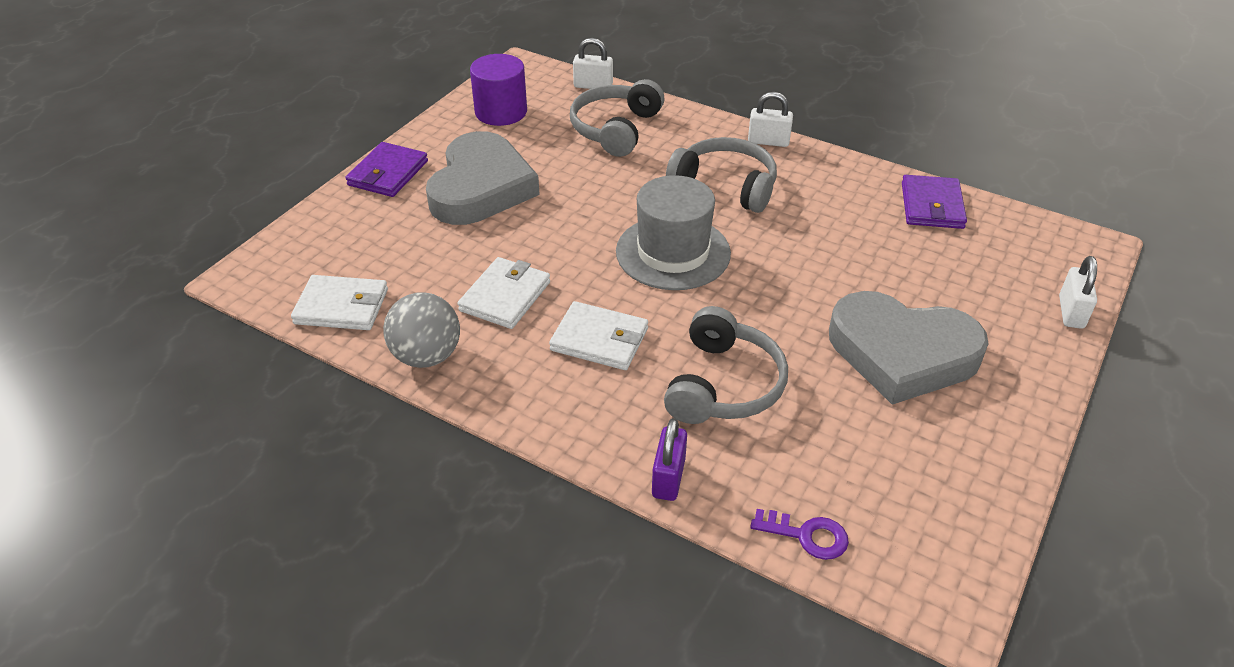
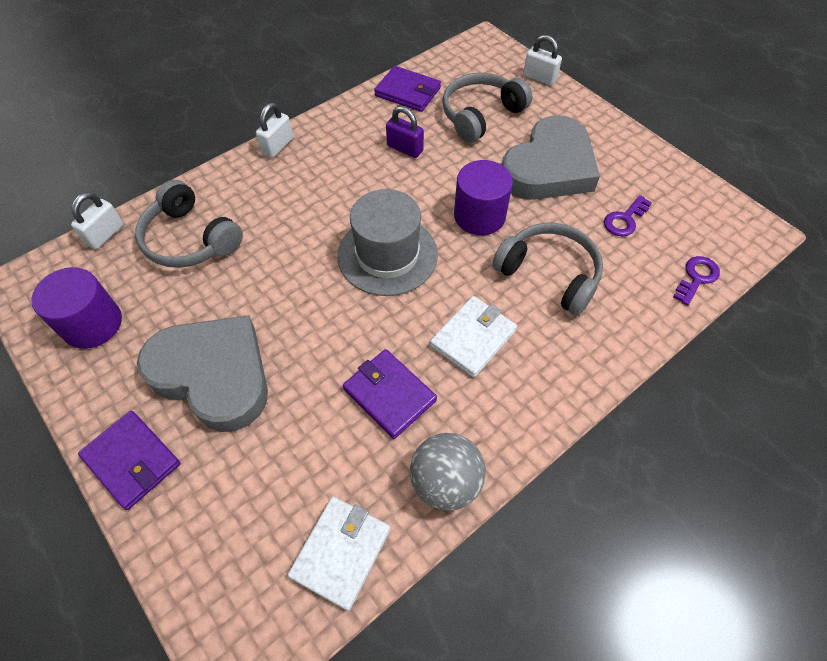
camera: 70 degrees left, 15 degrees up
(505, 296) = (389, 394): white wallet -> purple wallet
(668, 478) = (632, 338): purple padlock -> purple padlock (405, 148)
(725, 186) = (320, 193): grey headphones -> grey headphones (481, 115)
(775, 308) = (479, 216): none -> purple cylinder
(862, 443) = (625, 219): none -> purple key

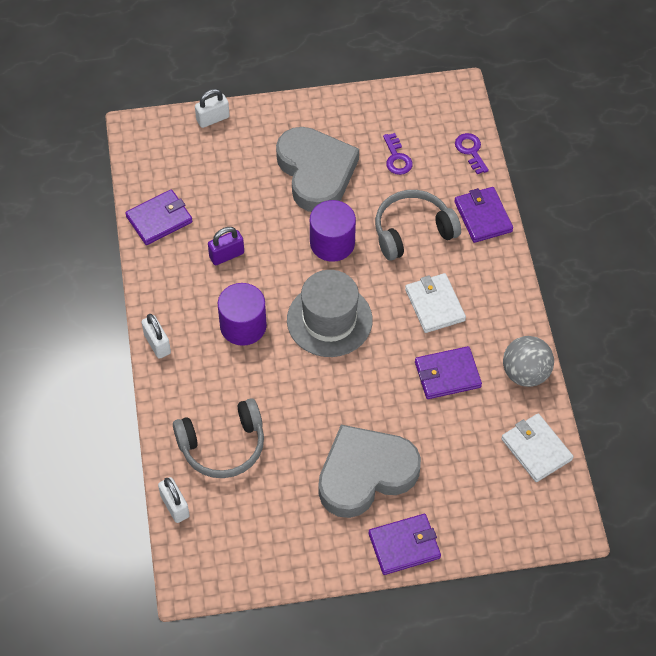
camera: 60 degrees left, 0 degrees up
(92, 324) = (267, 540): purple cylinder -> purple cylinder (243, 326)
(481, 115) = (227, 184): grey headphones -> none
(625, 329) = (483, 216): none -> purple wallet

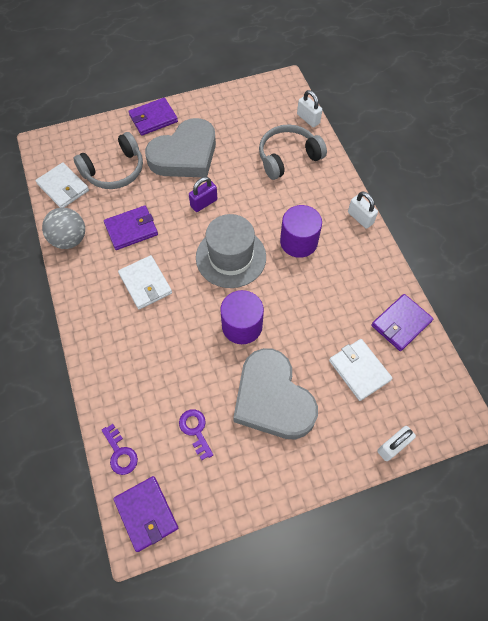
camera: 170 degrees right, 5 degrees up
(220, 183) = (359, 370): none -> white wallet
(226, 255) = (330, 299): purple padlock -> purple padlock (204, 203)
(412, 231) = (171, 350): grey headphones -> grey headphones (114, 170)
(483, 216) = (106, 377): purple wallet -> purple wallet (146, 514)

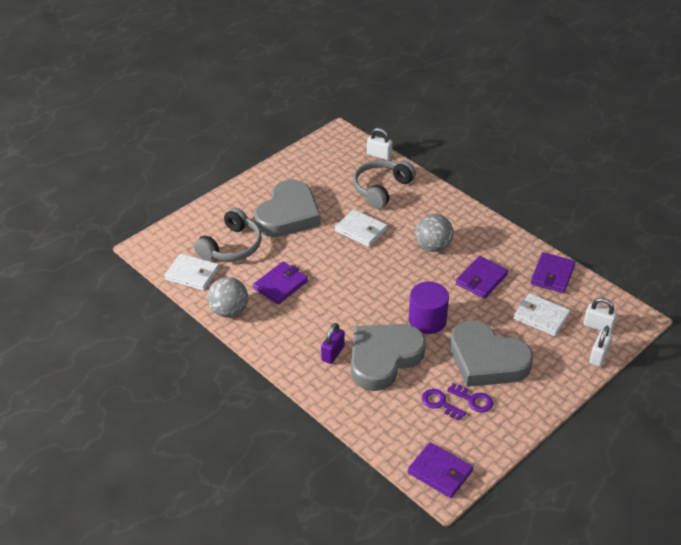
camera: 25 degrees left, 20 degrees down
(120, 453) = (389, 442): purple key -> purple key (473, 400)
(145, 284) = (323, 319): white wallet -> white wallet (361, 230)
(153, 118) = (238, 196): purple wallet -> purple wallet (481, 279)
(174, 352) = (383, 358): none -> grey heart
(204, 203) = (331, 245): purple padlock -> purple padlock (332, 353)
(231, 257) = (383, 276): grey hat -> none
(298, 242) = (433, 246): purple cylinder -> grey ball
(360, 218) = (472, 213): white padlock -> white padlock (598, 326)

